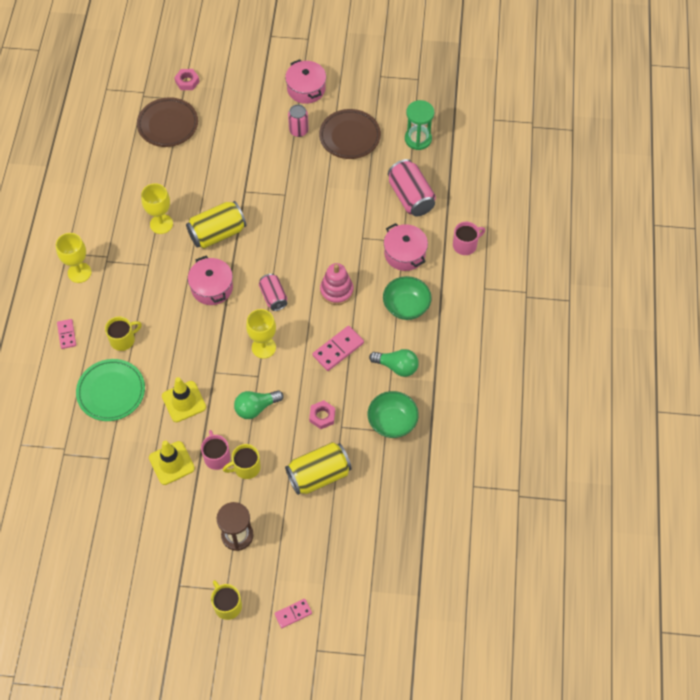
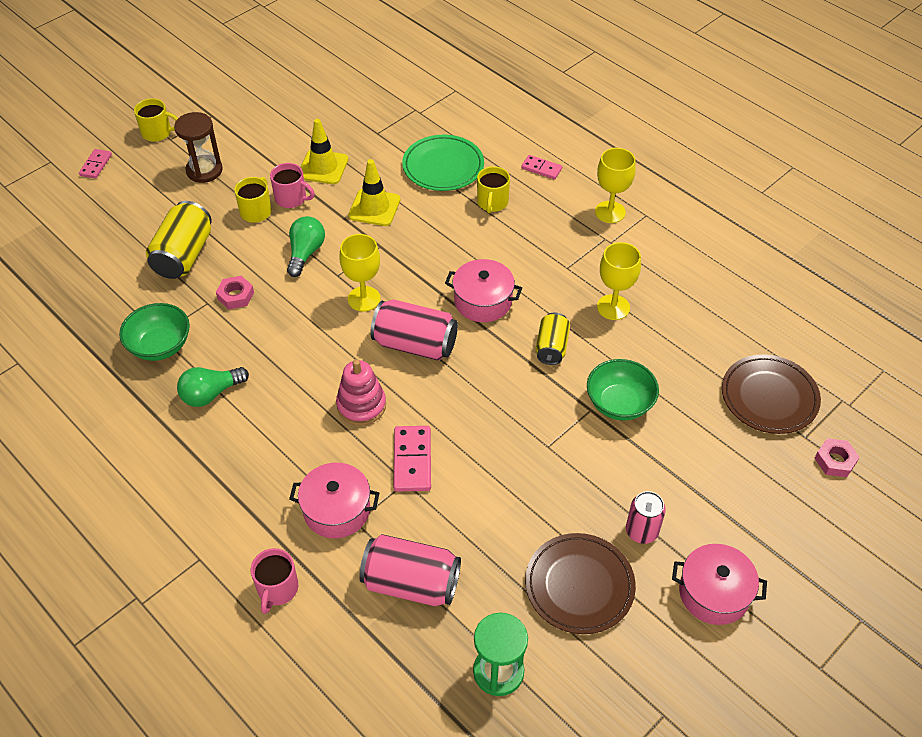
camera: 130 degrees right, 10 degrees down
(217, 233) = (551, 347): yellow can -> yellow can, size x0.62
(273, 297) = (415, 344): pink can -> pink can, size x1.62
(338, 349) = (290, 357): pink domino -> pink domino (412, 460)
(406, 306) = (268, 457): green bowl -> green bowl (619, 403)

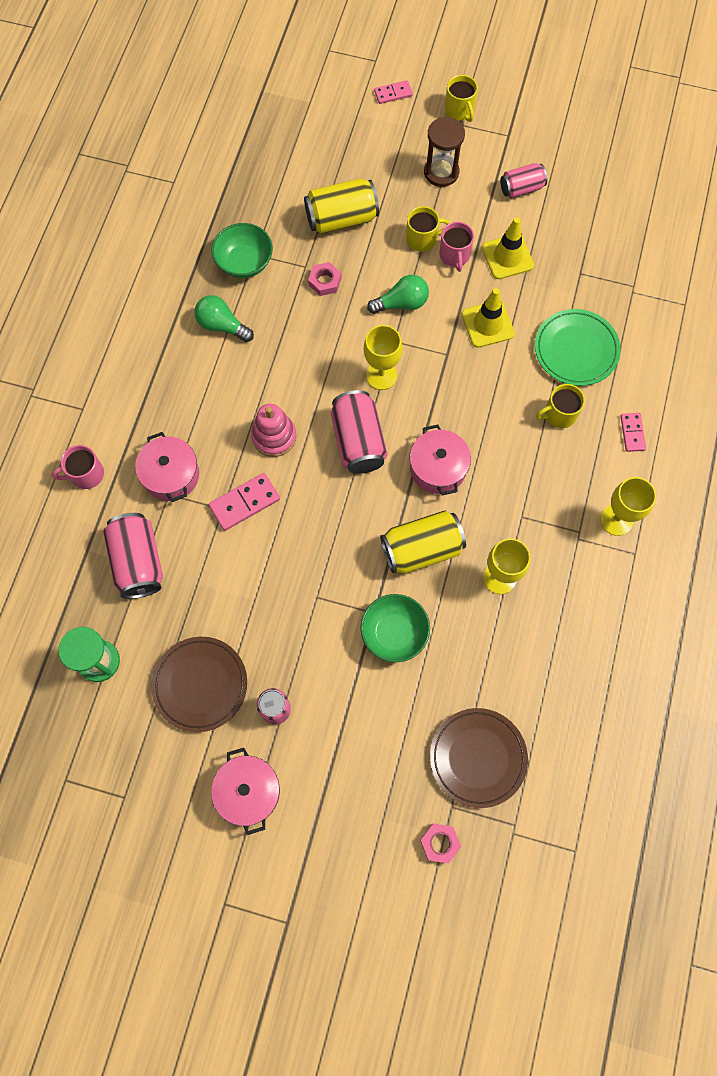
camera: 60 degrees right, 20 degrees up
(268, 130) = (521, 188): none -> pink can
(551, 347) = (421, 549): yellow can -> yellow can, size x1.62

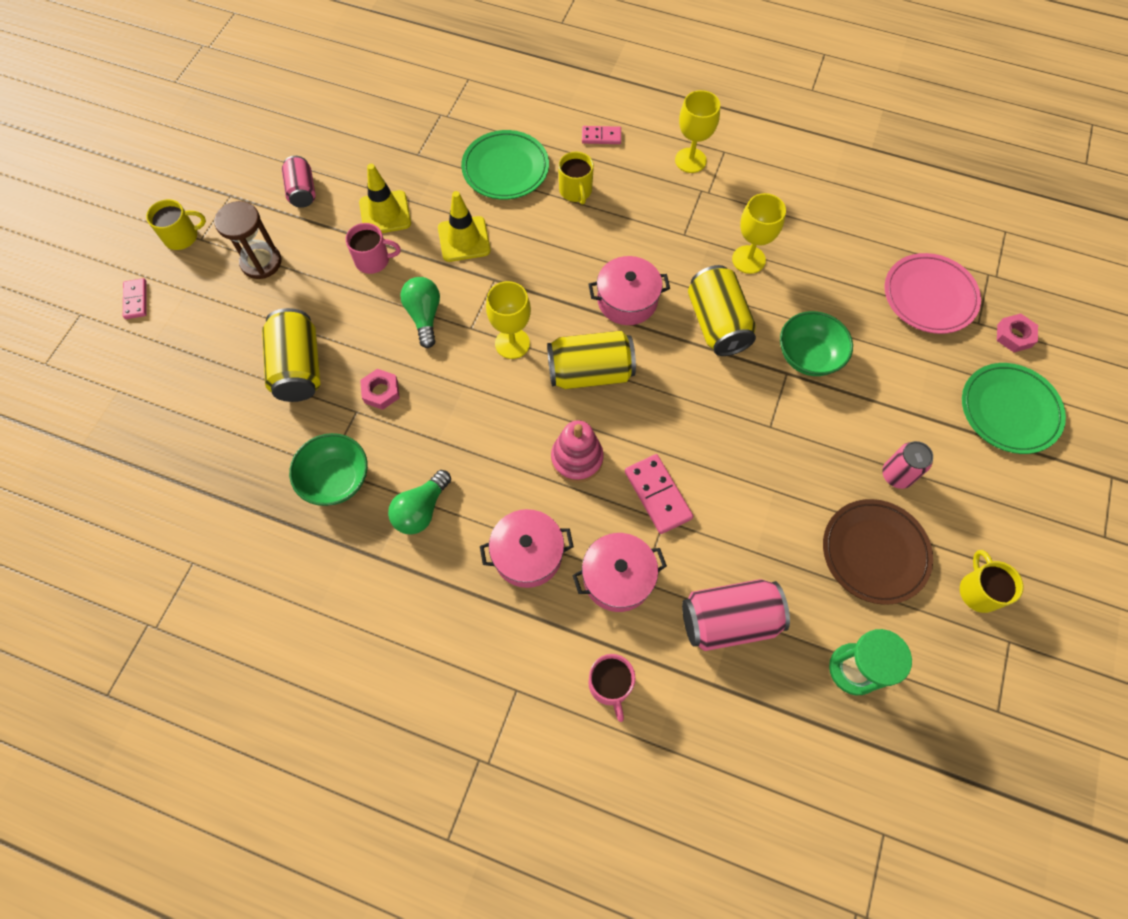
camera: 85 degrees left, 5 degrees down
(248, 791) = (987, 507): pink pot -> pink pot (527, 554)
(352, 826) = (1009, 410): none -> green plate
(358, 441) = (590, 372): pink can -> yellow can
(422, 239) = (345, 289): yellow mug -> yellow mug (978, 591)
(478, 758) = (929, 296): brown plate -> pink plate

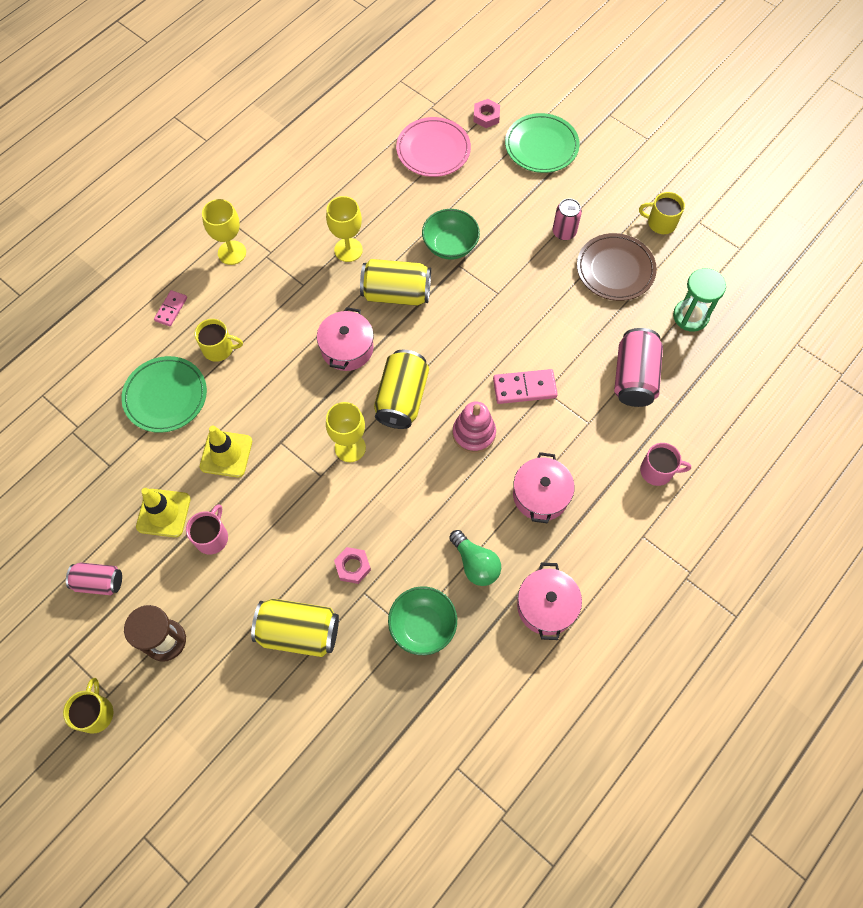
camera: 70 degrees left, 0 degrees up
(136, 300) = (152, 774): pink domino -> none
(424, 316) = (292, 510): green light bulb -> none
(617, 578) = (580, 438): pink pot -> pink pot (546, 606)

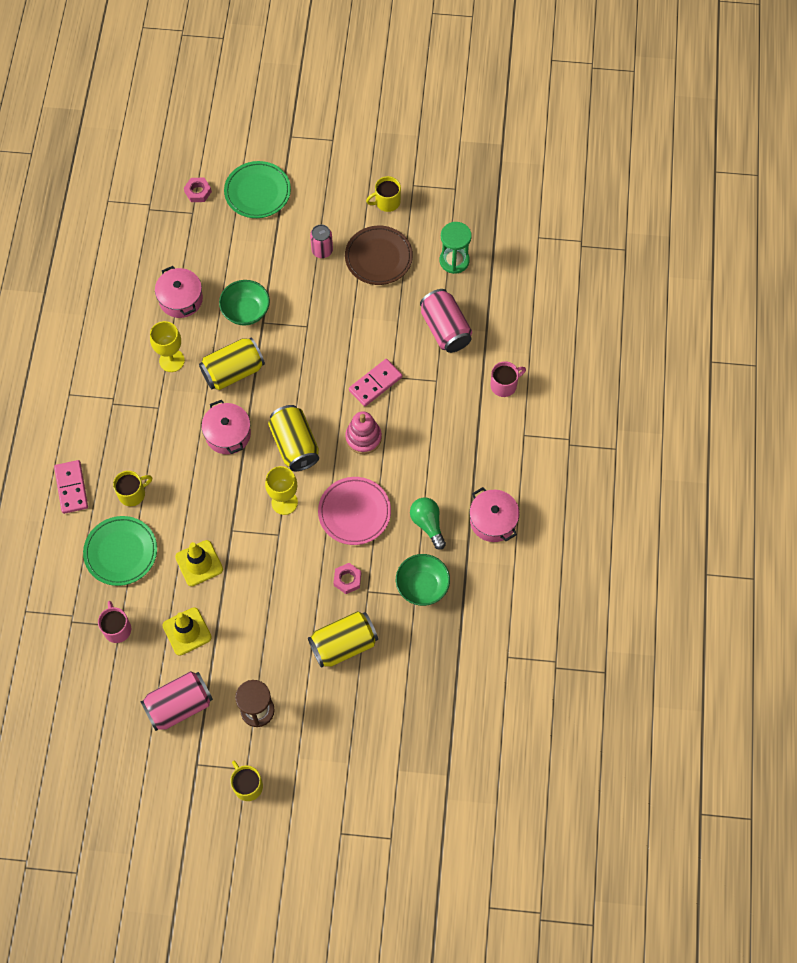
camera: 35 degrees left, 0 degrees up
(99, 582) = (179, 705): pink can -> pink can, size x1.62
(171, 309) = (71, 488): pink domino -> pink domino, size x1.58
(212, 537) = (235, 624): pink mug -> pink mug (117, 628)
(232, 252) = (83, 417): yellow goblet -> none
(433, 150) = (177, 243): pink plate -> pink plate (354, 512)
(475, 564) = (428, 524): green light bulb -> green light bulb turned 135 degrees counterclockwise
(540, 495) = (438, 451): pink pot -> pink pot (181, 299)

